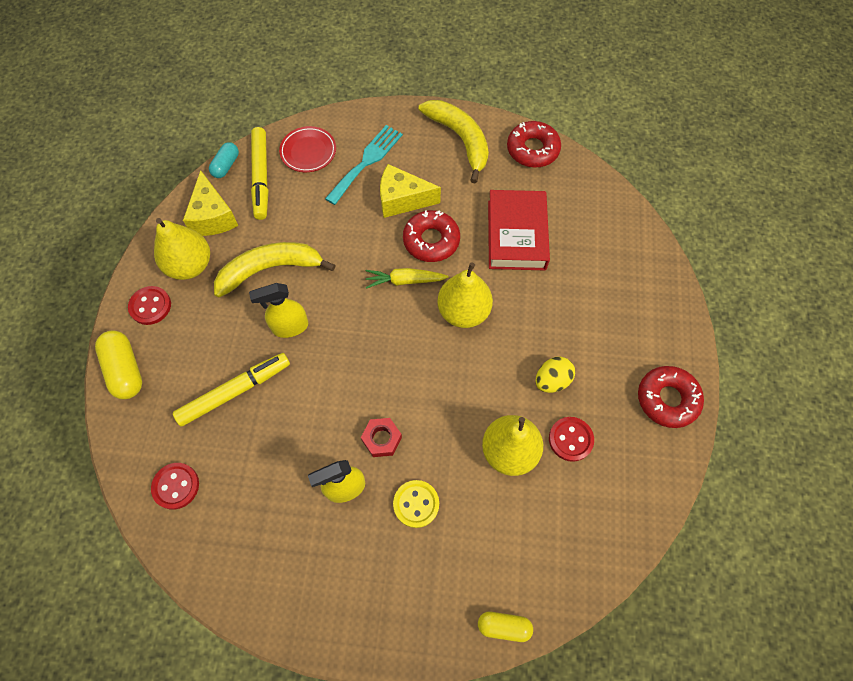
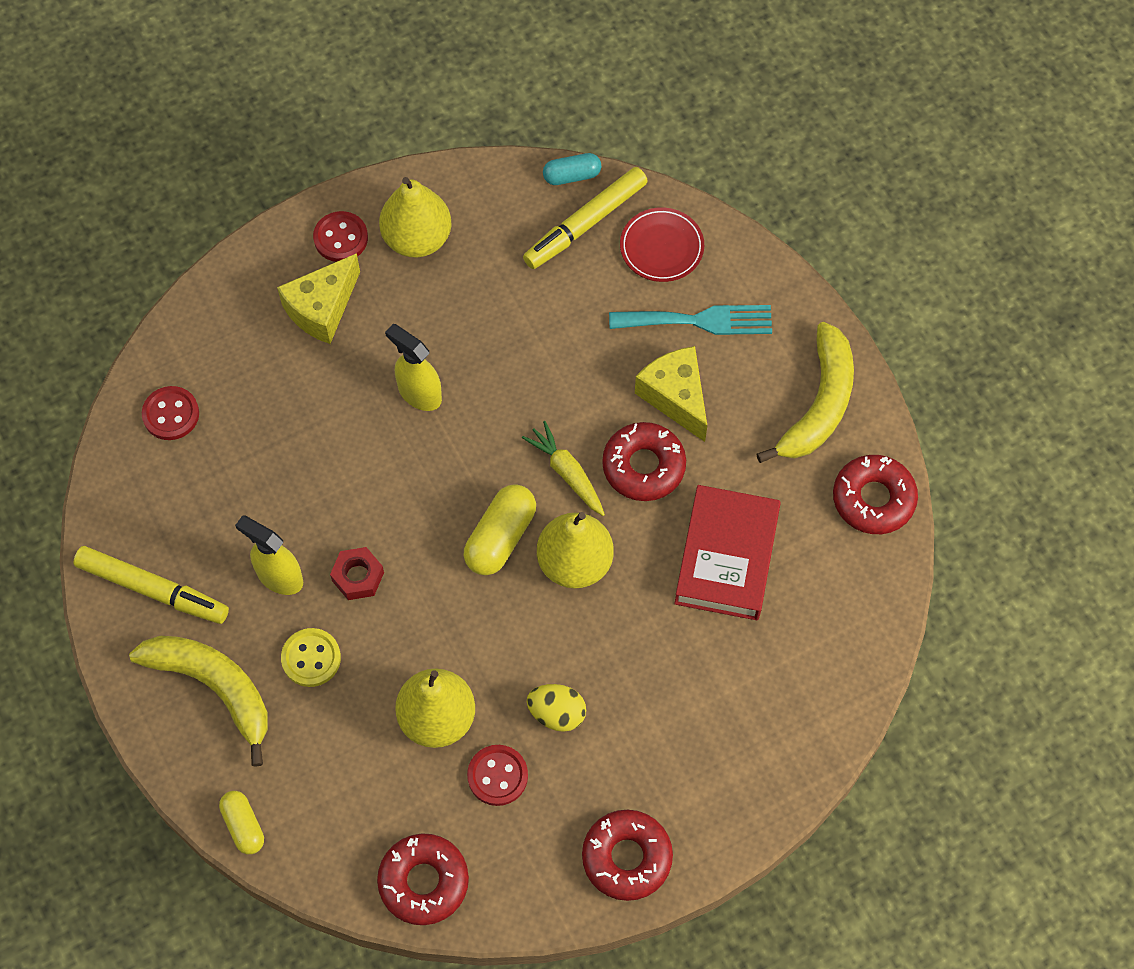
camera: 55 degrees right, 0 degrees up
(125, 370) = (254, 271): yellow capsule -> yellow capsule (500, 537)
(213, 217) = (494, 214): yellow cheese -> yellow cheese (322, 309)
(235, 391) = (306, 394): yellow marker -> yellow marker (153, 589)
(270, 269) = (474, 322): yellow banana -> yellow banana (214, 687)
(516, 235) = (727, 557): red book -> red book turned 45 degrees counterclockwise
(614, 529) = (423, 881): none -> red donut

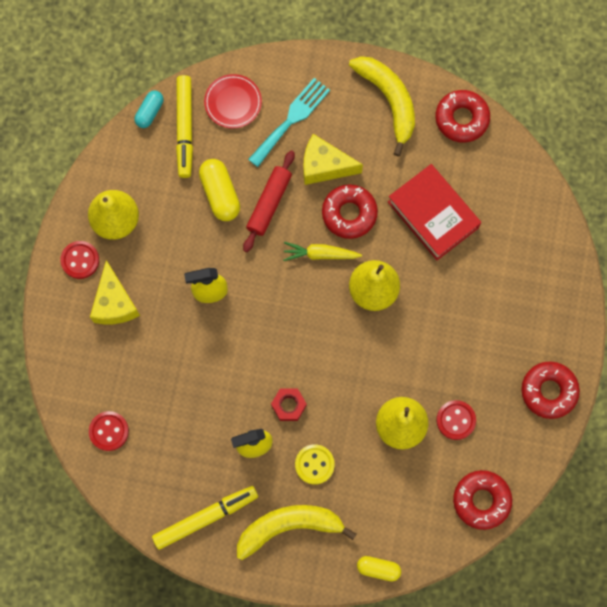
camera: 50 degrees left, 10 degrees up
(500, 537) = (328, 316): yellow capsule -> yellow capsule (220, 194)
(557, 713) = (447, 365): yellow egg -> none
(578, 374) = (269, 203): none -> red rolling pin

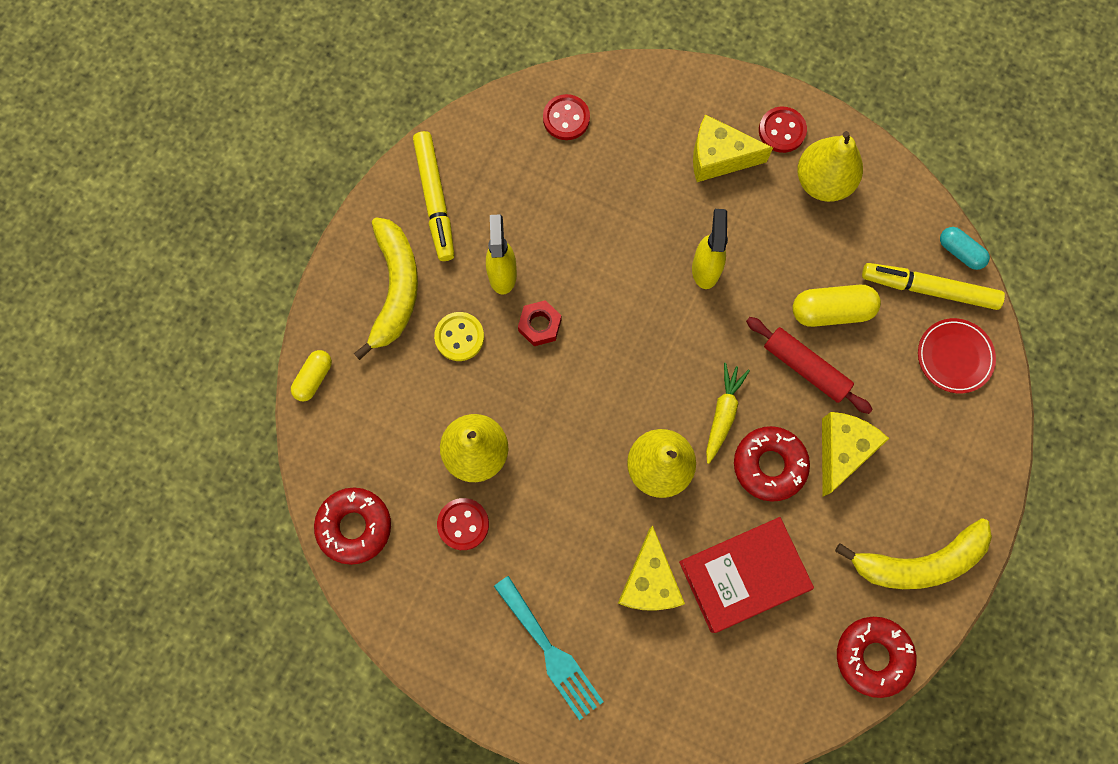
camera: 105 degrees right, 0 degrees up
(291, 119) = (916, 425): turquoise fork -> turquoise fork (550, 652)
(456, 277) = (649, 581): none -> yellow cheese
(548, 391) = (465, 658): red donut -> none

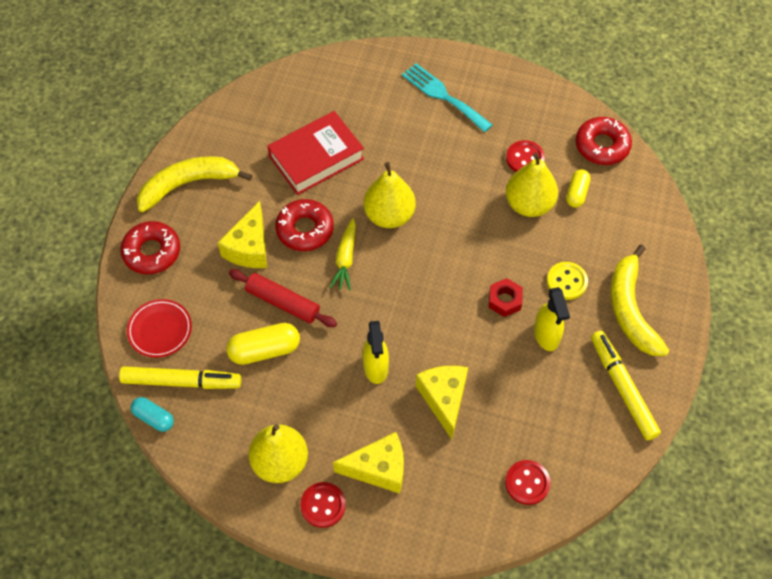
camera: 170 degrees right, 15 degrees down
(314, 378) = (669, 235): yellow capsule -> yellow capsule (577, 193)
(649, 581) = (383, 144): yellow cheese -> yellow cheese (444, 399)
(873, 656) = (220, 125): red donut -> red donut (152, 252)

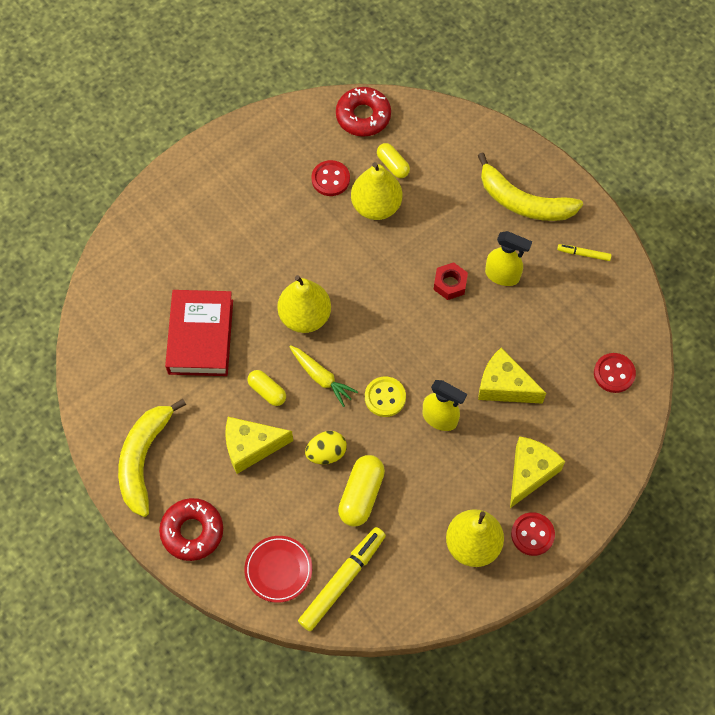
camera: 55 degrees left, 5 degrees up
(154, 418) = (361, 623): turquoise capsule -> none
(249, 248) = (251, 447): yellow cheese -> yellow cheese turned 120 degrees clockwise
(283, 302) = (326, 453): red rolling pin -> yellow egg
(305, 229) = (267, 391): red donut -> yellow capsule
(443, 96) = (218, 197): turquoise fork -> none
(566, 281) = (466, 228): yellow button -> yellow button (385, 397)
(622, 388) = (583, 254): yellow marker -> yellow marker, size x0.48

